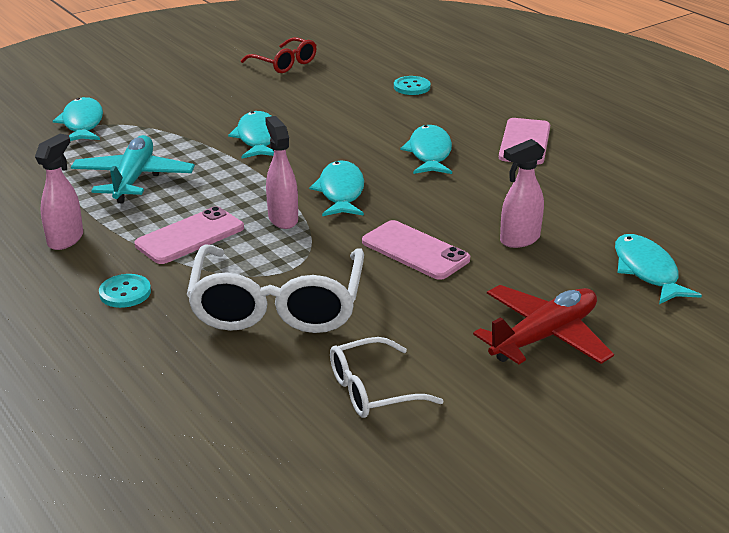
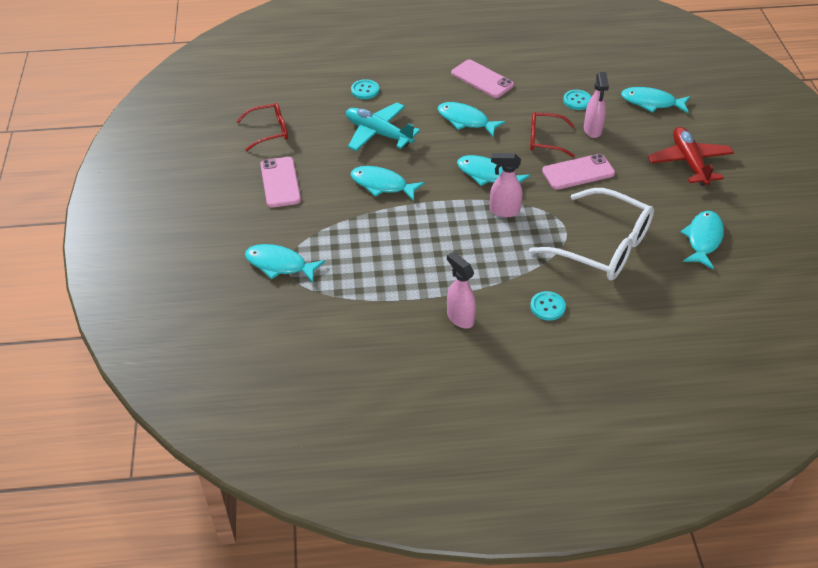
camera: 60 degrees left, 15 degrees up
(133, 179) = (396, 262): turquoise plane -> turquoise plane (378, 133)
(190, 236) = (497, 258): pink phone -> pink phone (280, 182)
(372, 390) = (703, 239): white glasses -> turquoise fish
(455, 211) = (545, 140): none -> red glasses
(569, 213) = (577, 101): none -> turquoise button

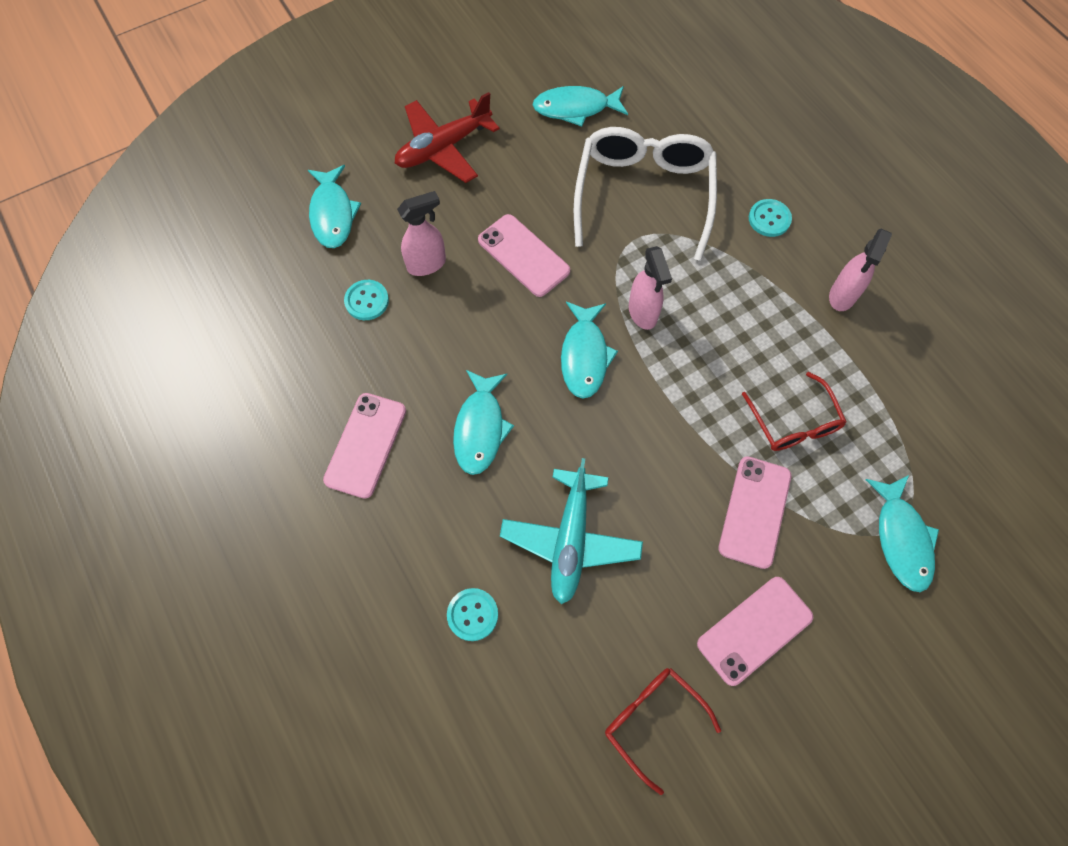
camera: 115 degrees left, 20 degrees up
(342, 209) = (755, 511): none -> pink phone
(382, 185) = (678, 481): turquoise fish -> none
(545, 140) = (475, 313): red glasses -> red glasses (794, 422)

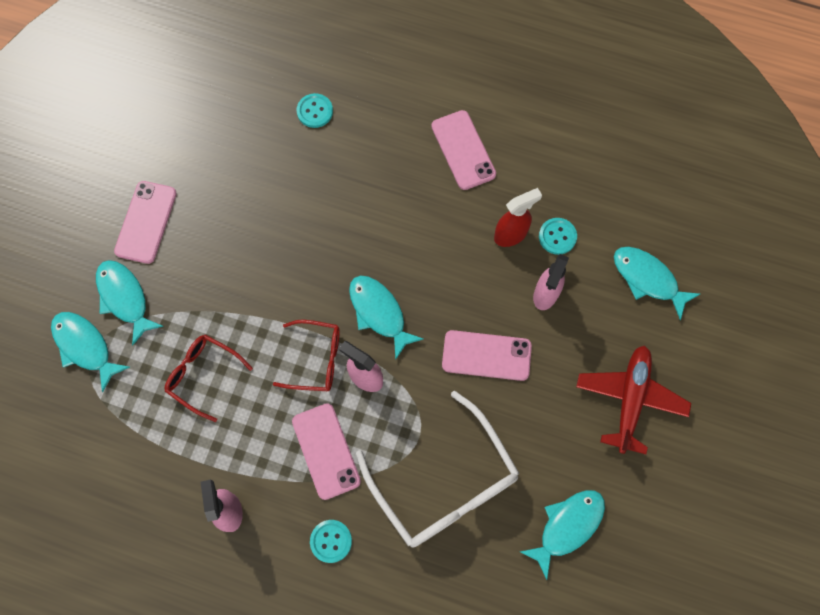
camera: 140 degrees right, 5 degrees up
(404, 333) = (511, 235): none -> red spray bottle
(480, 428) = (404, 213): turquoise fish -> turquoise fish (124, 298)
(570, 540) = (292, 191): turquoise plane -> none
(652, 720) = (173, 134): red glasses -> red glasses (316, 359)
(755, 511) = (190, 293): pink phone -> pink phone (326, 451)

